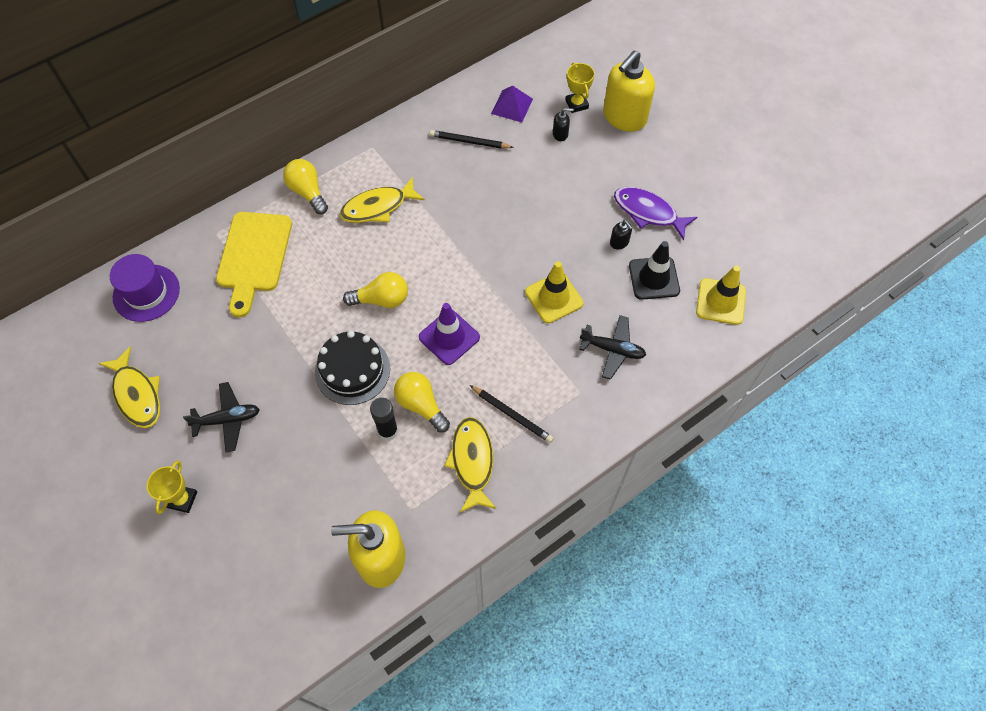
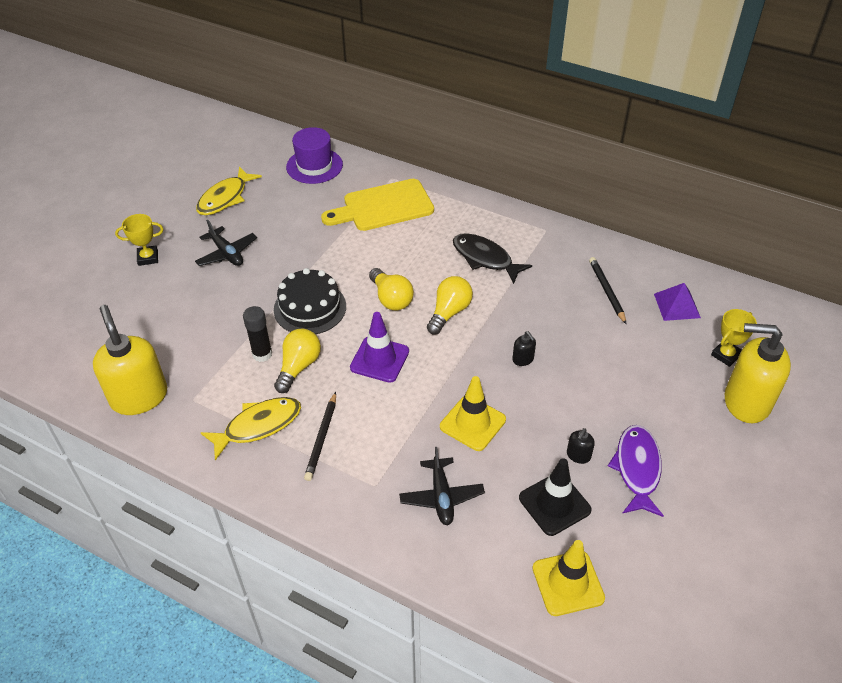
camera: 65 degrees right, 15 degrees down
(308, 192) = (468, 211): yellow light bulb -> yellow light bulb (449, 312)
(378, 207) = (485, 258): yellow fish -> black fish
(560, 134) = (675, 356): black soap dispenser -> black soap dispenser (523, 359)

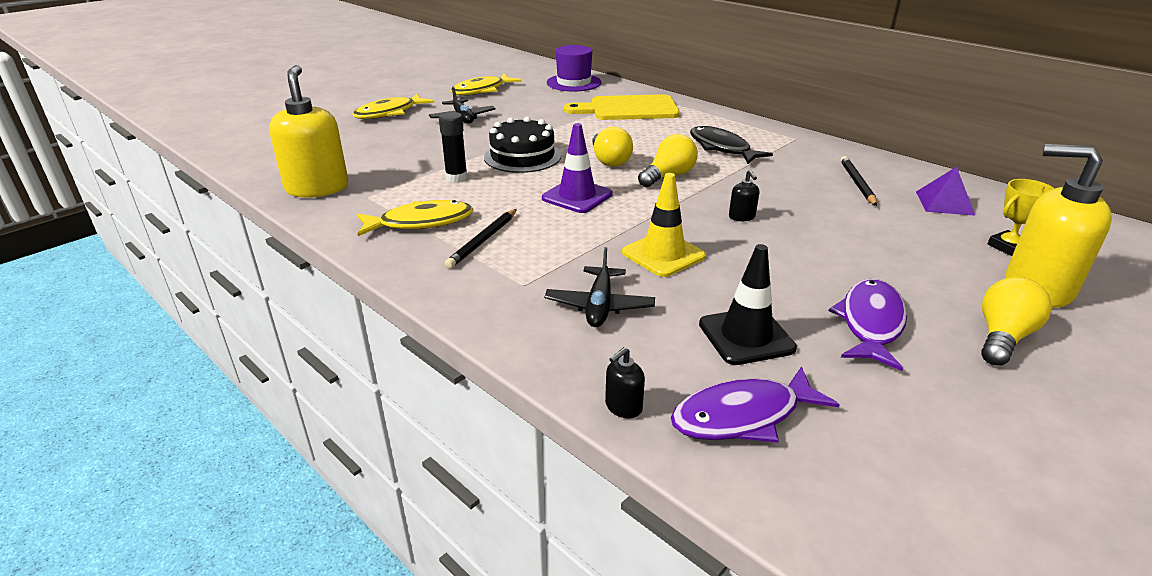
camera: 15 degrees right, 15 degrees down
(148, 258) = (389, 113): yellow trophy -> yellow fish
(299, 367) = (488, 190): yellow light bulb -> yellow light bulb (1002, 337)
(568, 583) = (743, 416): yellow traffic cone -> purple fish
(578, 455) = (790, 299): black soap dispenser -> black soap dispenser (623, 407)

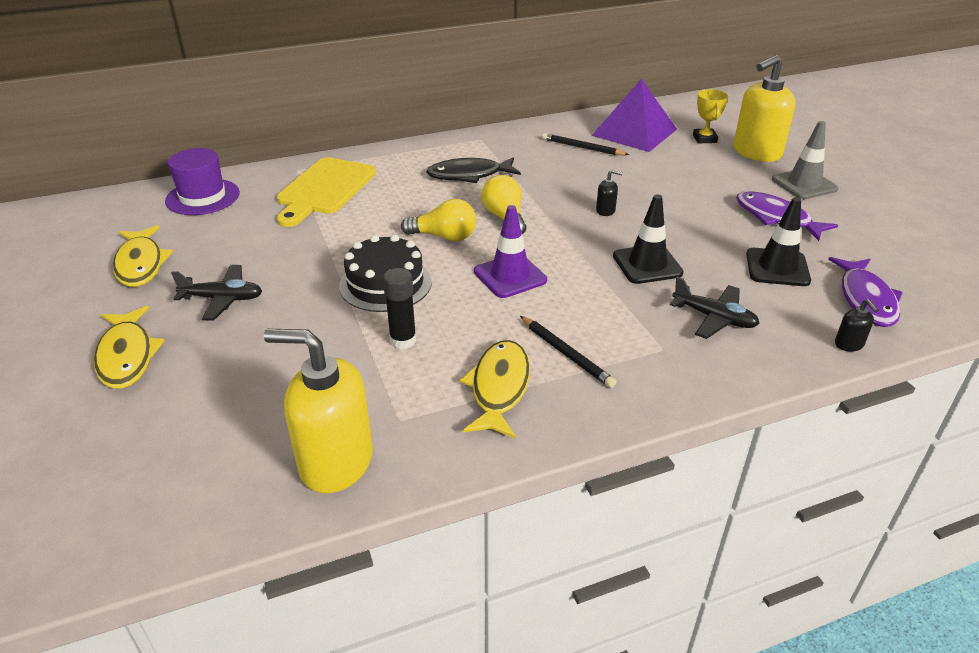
camera: 65 degrees left, 5 degrees up
(663, 254) = (647, 264): yellow traffic cone -> black traffic cone
(944, 203) = (634, 132): purple pyramid -> purple pyramid, size x1.81
(1002, 337) = (804, 184): yellow light bulb -> grey traffic cone

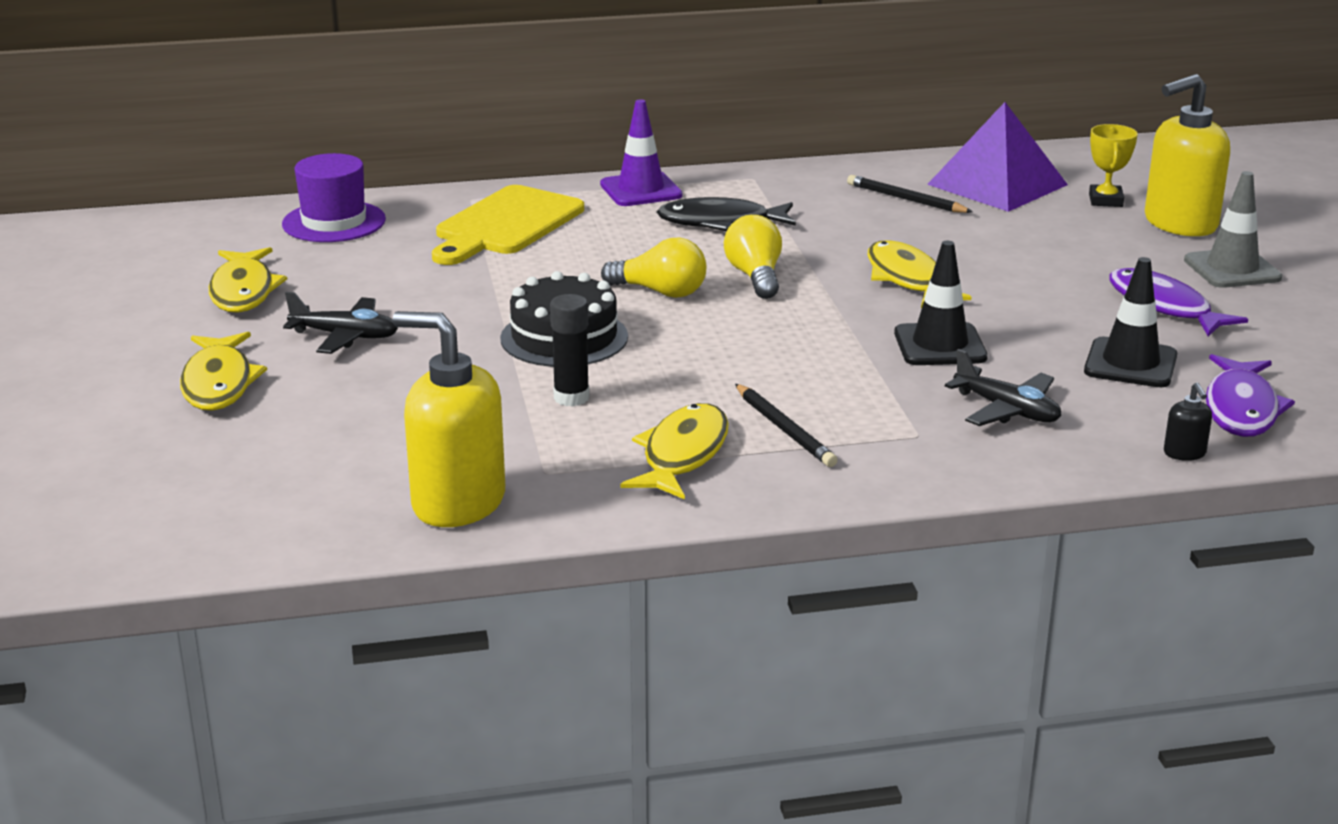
camera: 10 degrees right, 10 degrees down
(510, 276) = (738, 343): purple traffic cone -> purple traffic cone (641, 190)
(605, 211) = (907, 279): black soap dispenser -> yellow fish

